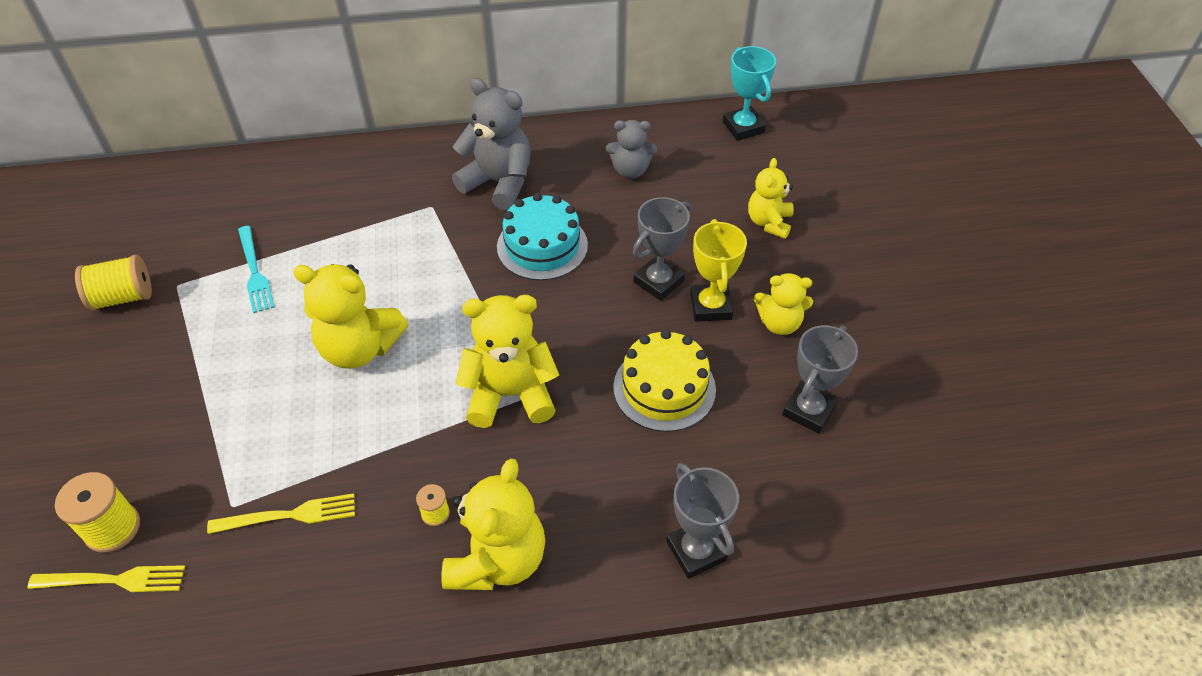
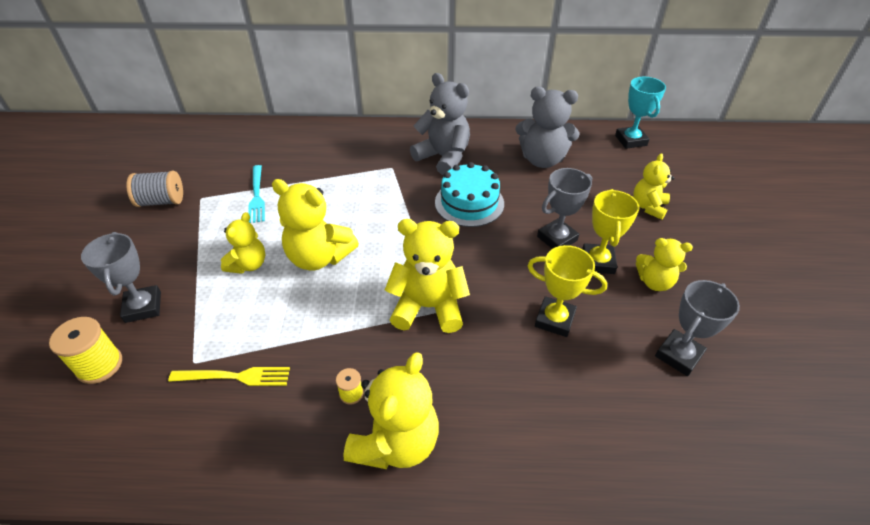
camera: 10 degrees right, 5 degrees down
(115, 580) = (88, 407): yellow fork -> none
(123, 297) = (161, 201): yellow spool -> grey spool
(268, 371) = (248, 264): none -> yellow teddy bear
(630, 170) = (542, 160): grey teddy bear -> grey teddy bear, size x1.62
(664, 388) = (554, 320): yellow cake -> yellow trophy
(696, 551) = (571, 464): grey trophy -> grey trophy (143, 307)

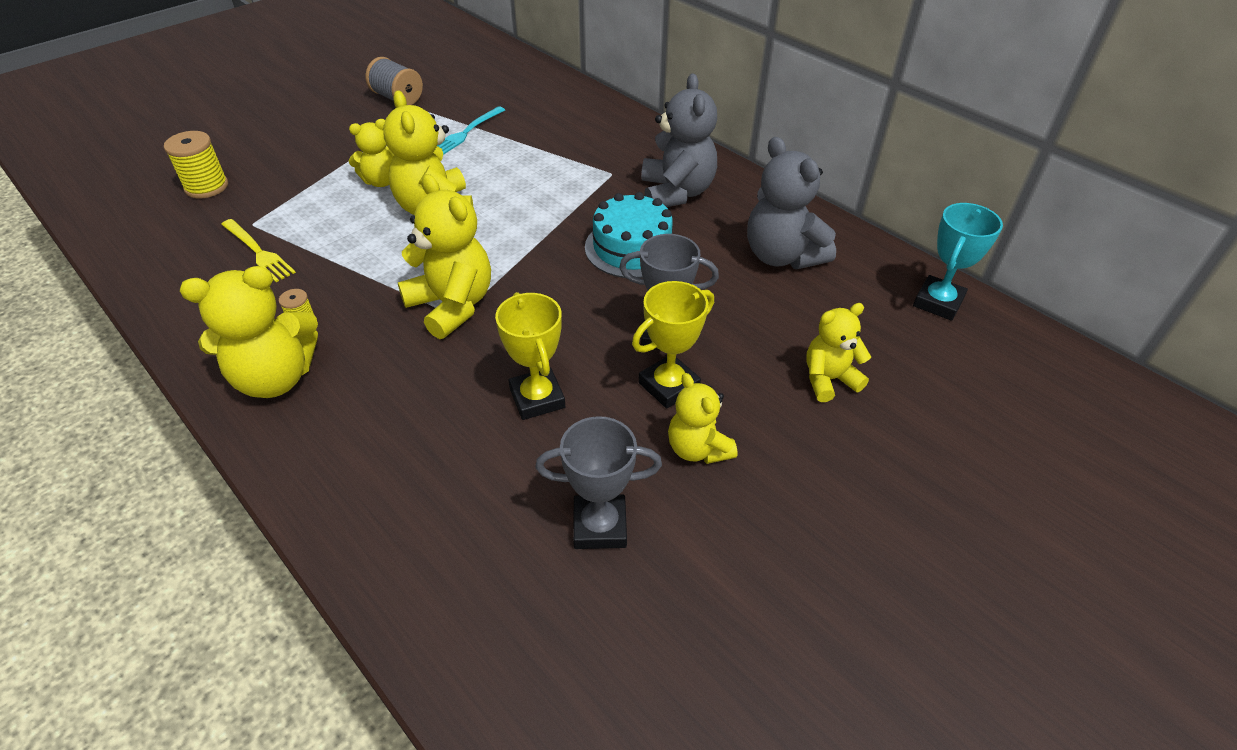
camera: 45 degrees right, 0 degrees up
(143, 307) = (280, 166): grey trophy -> none

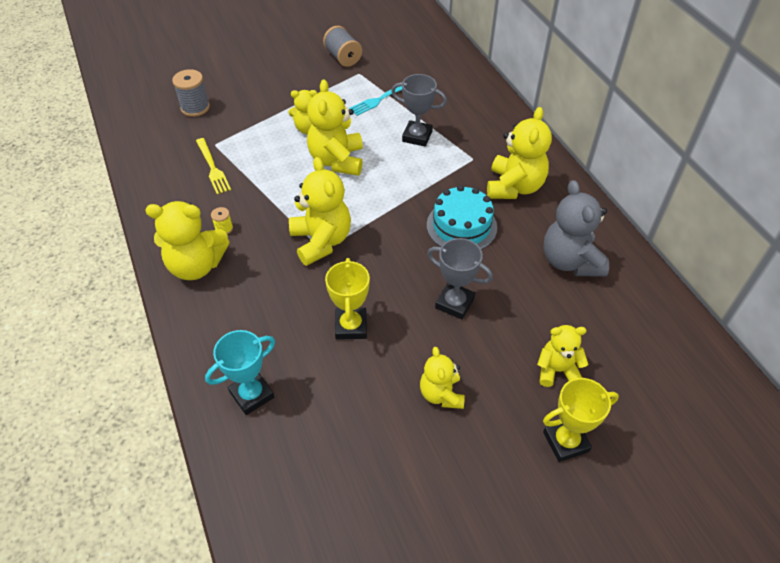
camera: 20 degrees right, 5 degrees up
(206, 187) = (195, 107): yellow spool -> grey spool
(600, 526) = (356, 428): grey trophy -> grey trophy (417, 136)
(668, 386) = (441, 342): yellow trophy -> yellow trophy (565, 441)
(676, 193) = (514, 187): grey teddy bear -> yellow teddy bear
(938, 302) = (673, 332): turquoise trophy -> turquoise trophy (252, 395)

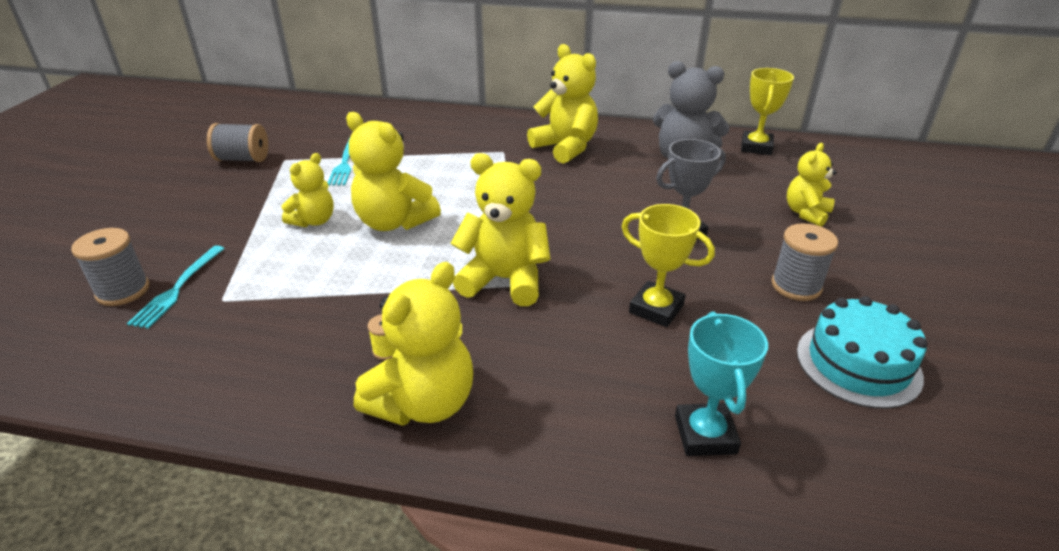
camera: 55 degrees left, 15 degrees down
(210, 124) = (177, 289): none -> turquoise fork
(213, 168) = (263, 318): yellow fork -> none
(417, 136) = (430, 165): grey trophy -> none
(441, 394) = (796, 286): yellow teddy bear -> grey spool
(461, 226) = (583, 190): turquoise cake -> turquoise cake (858, 364)
(565, 441) = (892, 241): yellow trophy -> yellow trophy (756, 147)

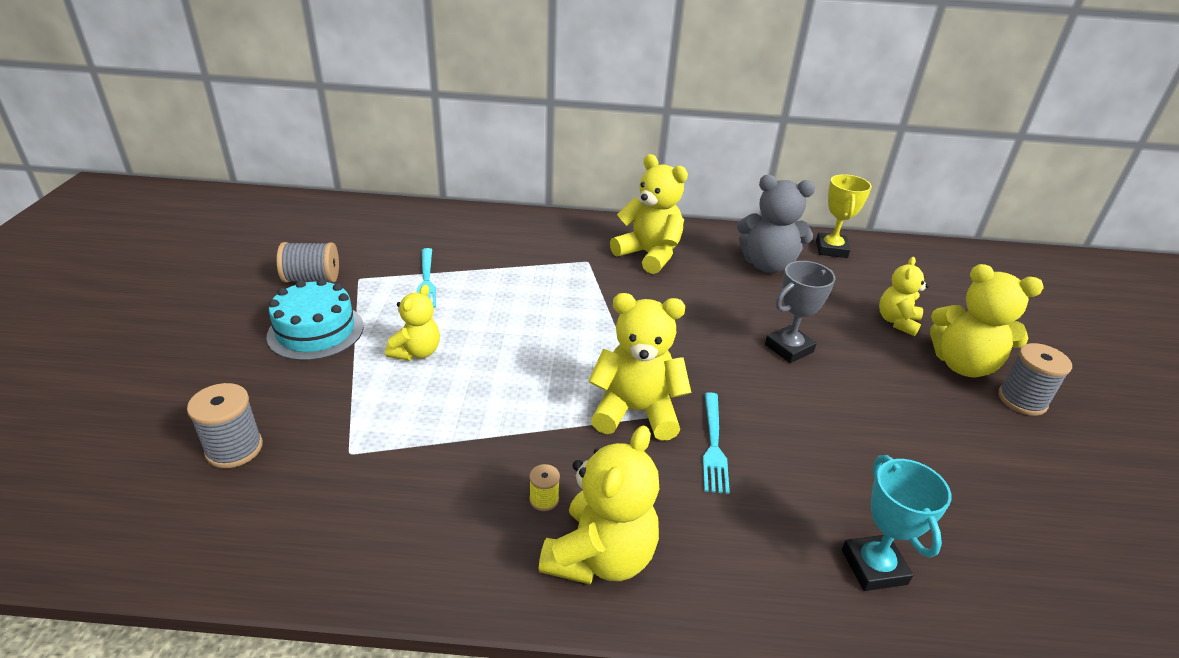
camera: 10 degrees left, 0 degrees up
(177, 289) = (295, 443): turquoise fork -> turquoise fork (714, 446)
(394, 222) = (502, 350): yellow teddy bear -> yellow teddy bear (963, 365)
(656, 309) = (790, 435): yellow trophy -> none
(796, 286) = (910, 402): grey spool -> grey spool (1022, 400)
(858, 364) = (986, 481): turquoise cake -> turquoise cake (316, 331)

